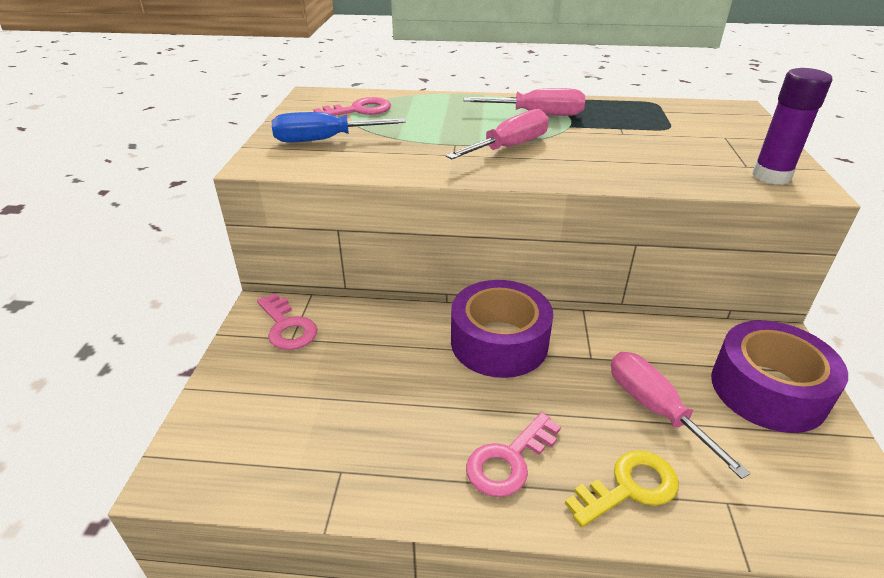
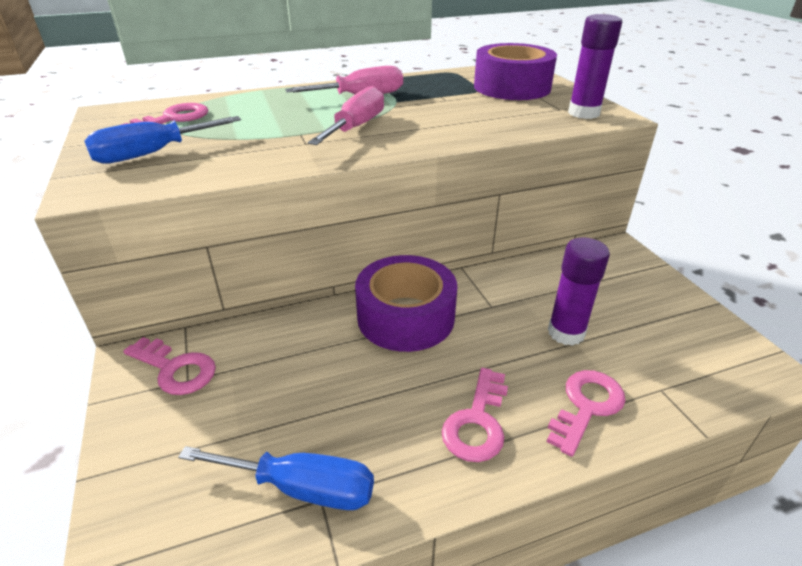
camera: 25 degrees left, 0 degrees up
(330, 456) = (301, 488): none -> blue screwdriver
(629, 487) = (586, 406): yellow key -> pink key
(654, 409) = (566, 333): pink screwdriver -> purple glue stick
(767, 390) = (634, 290): purple tape -> purple tape (512, 87)

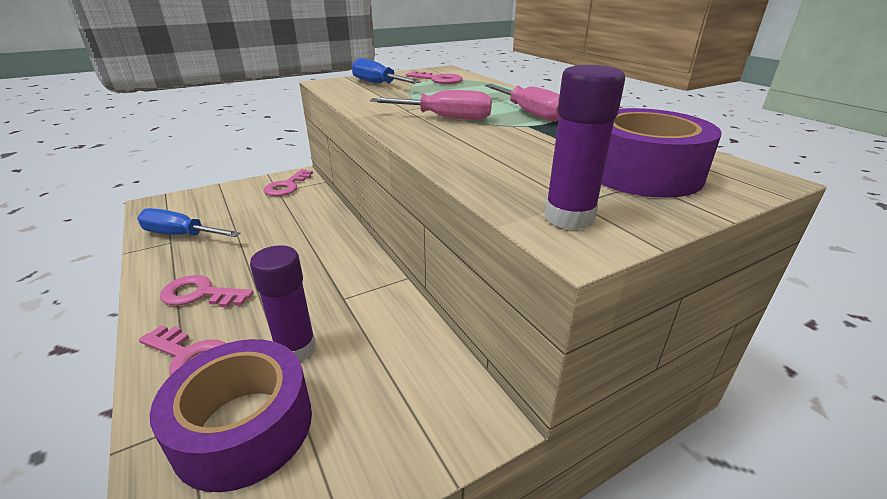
camera: 80 degrees right, 5 degrees down
(301, 488) = (181, 235): blue screwdriver -> blue screwdriver turned 105 degrees clockwise
(405, 317) = (329, 253): purple tape -> purple tape (244, 427)

